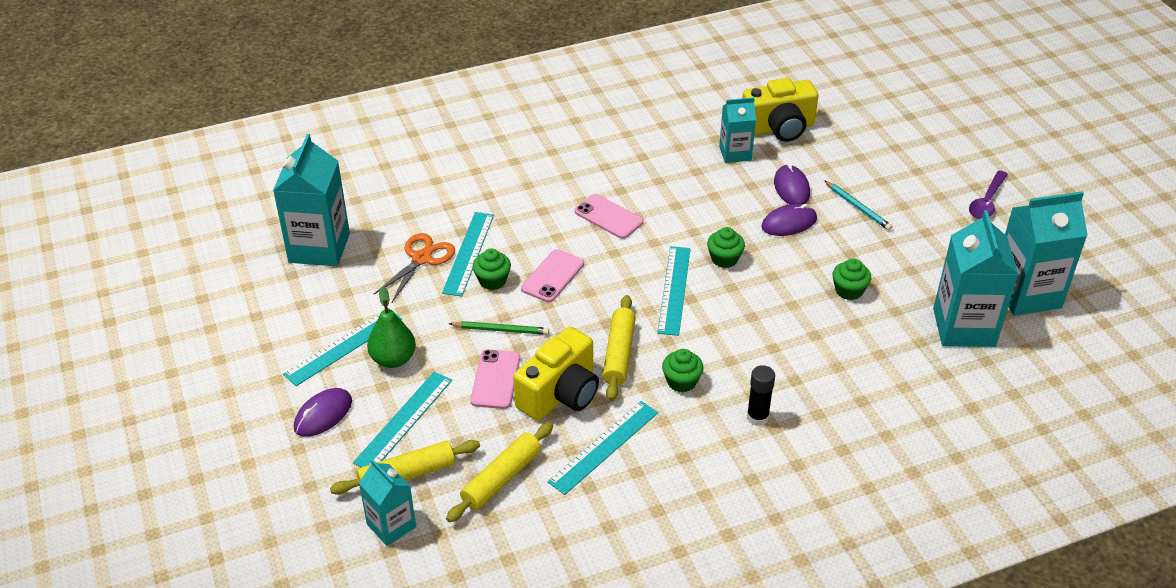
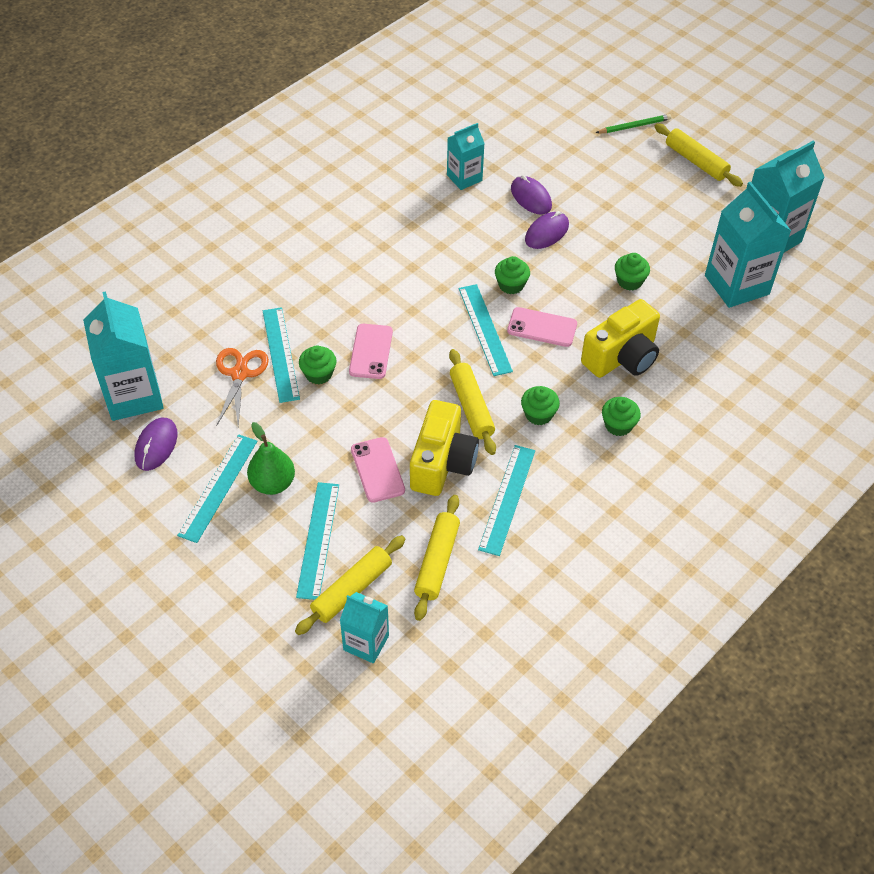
camera: 25 degrees left, 10 degrees up
(323, 414) = (240, 561): purple mouse -> purple mouse (156, 445)
(500, 330) = (354, 420): green pencil -> green pencil (634, 126)
(608, 217) = (388, 276): pink phone -> pink phone (542, 327)
(757, 417) = (618, 425): black glue stick -> green cupcake
(779, 128) = (489, 141): yellow camera -> yellow camera (622, 357)
(857, 207) = (595, 199): turquoise pencil -> none
(987, 202) = (696, 161): purple spoon -> yellow rolling pin

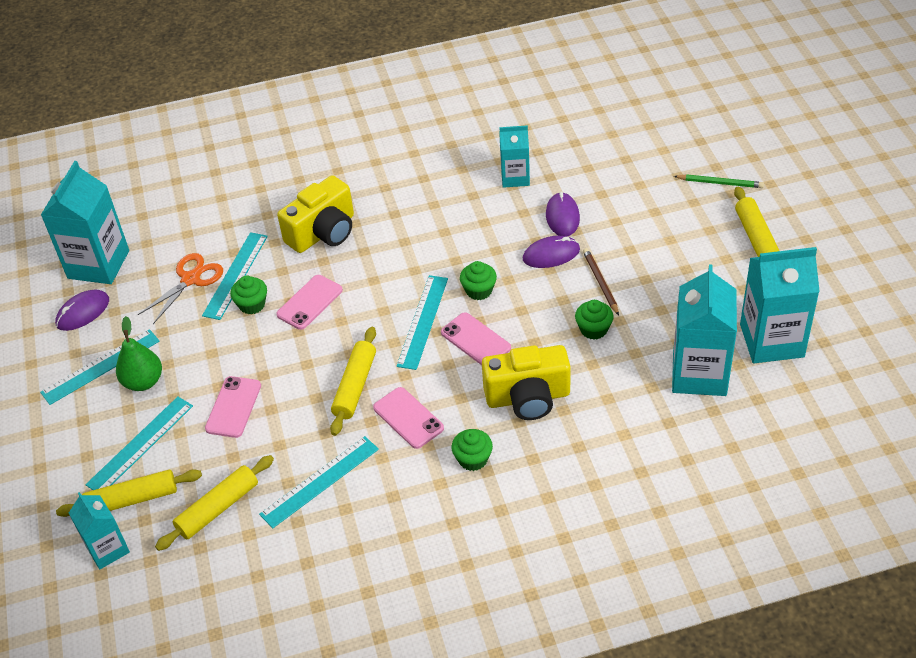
camera: 35 degrees right, 5 degrees down
(442, 463) = (291, 425): yellow camera -> yellow camera (323, 232)
(538, 414) = (408, 418): green cupcake -> pink phone
(605, 241) = (600, 282): none -> brown pencil

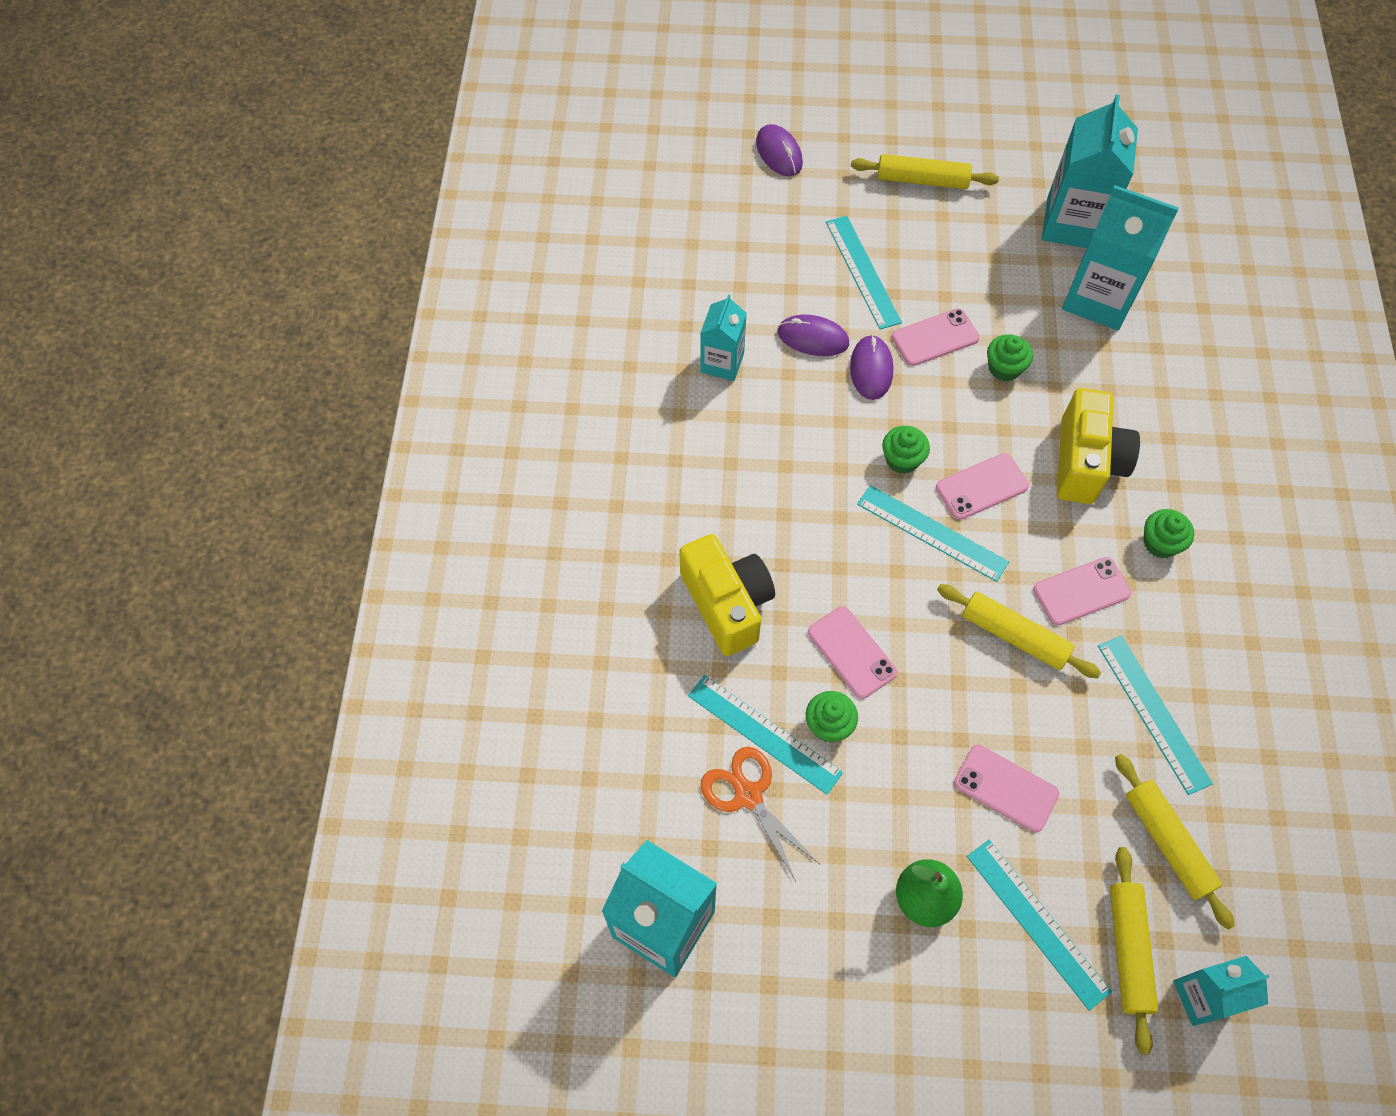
camera: 75 degrees left, 15 degrees up
(83, 312) = (757, 964): purple mouse -> purple mouse (779, 153)
(100, 366) = (876, 954): turquoise ruler -> turquoise ruler (862, 271)
(600, 282) = (935, 337): brown pencil -> pink phone
(720, 183) = (823, 178): green pencil -> none

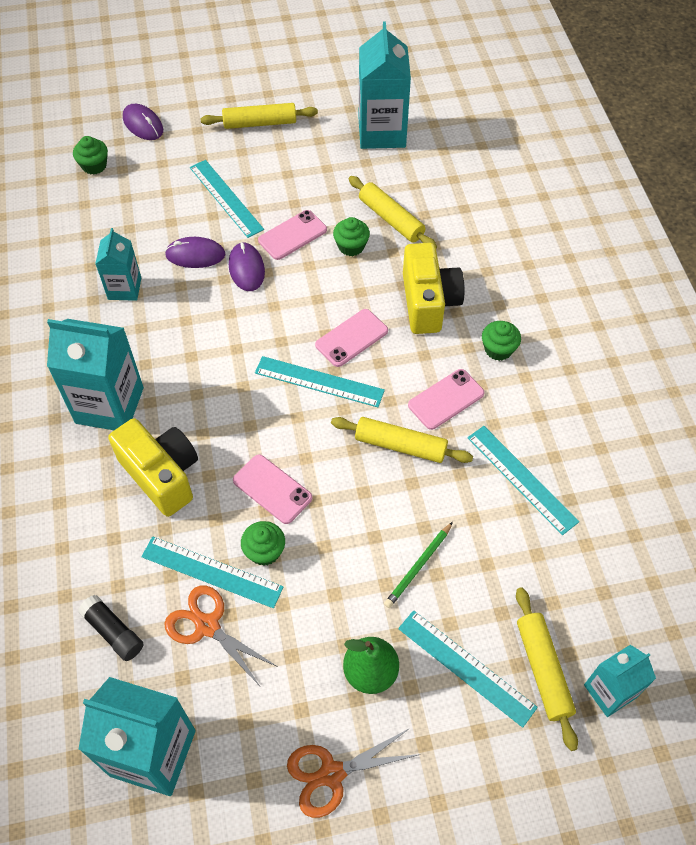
camera: 15 degrees left, 5 degrees down
(642, 775) = (113, 632): none -> black glue stick
(857, 1002) = (331, 774): none -> orange scissors
(902, 459) = (284, 331): green cupcake -> green cupcake (94, 166)
(1005, 788) = (418, 566): pink phone -> green pencil
(1099, 298) = (413, 182): turquoise carton -> turquoise carton (109, 405)
(1167, 842) = (554, 576): yellow rolling pin -> yellow rolling pin (391, 219)

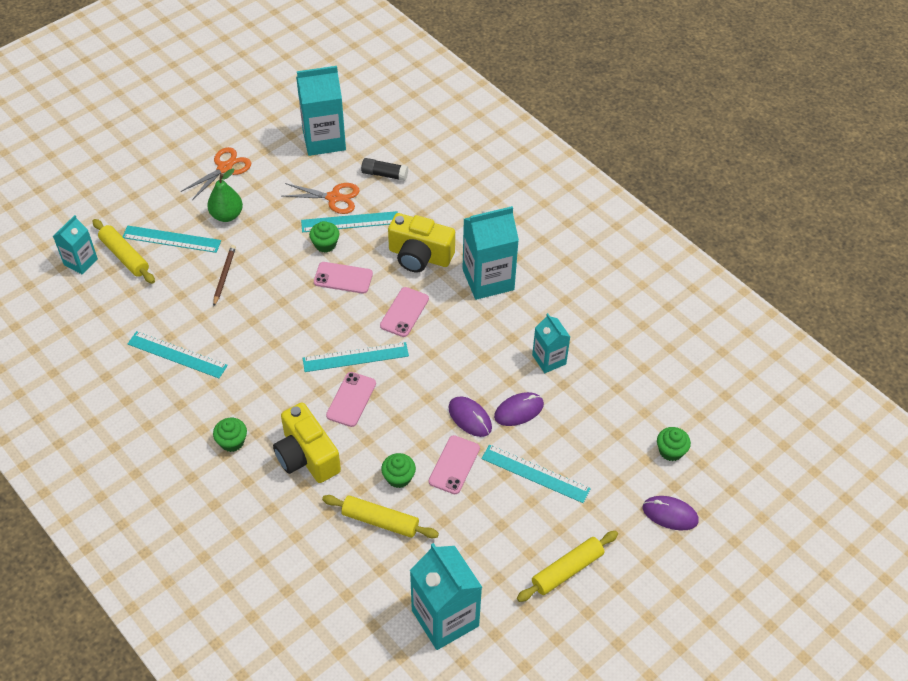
camera: 150 degrees right, 5 degrees down
(400, 445) = (272, 340): yellow rolling pin -> none
(418, 566) = (224, 276): green pencil -> brown pencil
(446, 399) = (255, 385): pink phone -> pink phone (404, 312)

